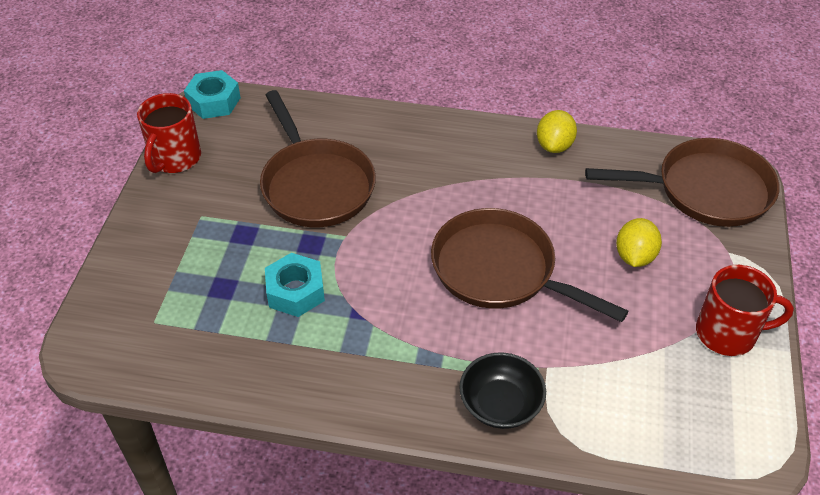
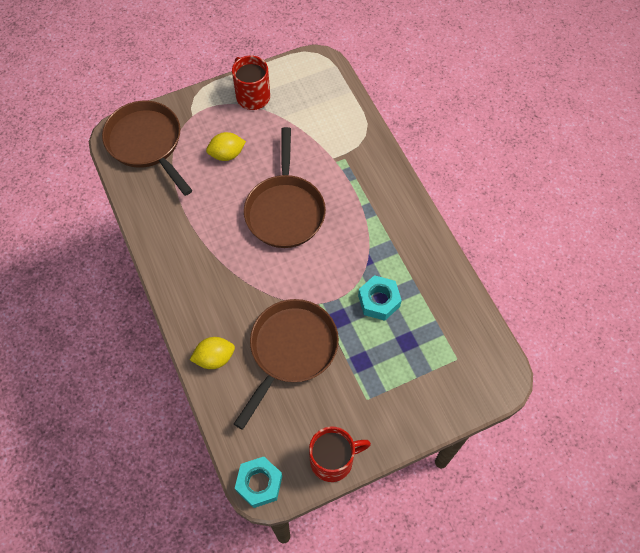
camera: 125 degrees left, 15 degrees up
(500, 404) = (370, 166): black bowl -> none
(554, 145) = (158, 236): yellow lemon -> yellow lemon (214, 358)

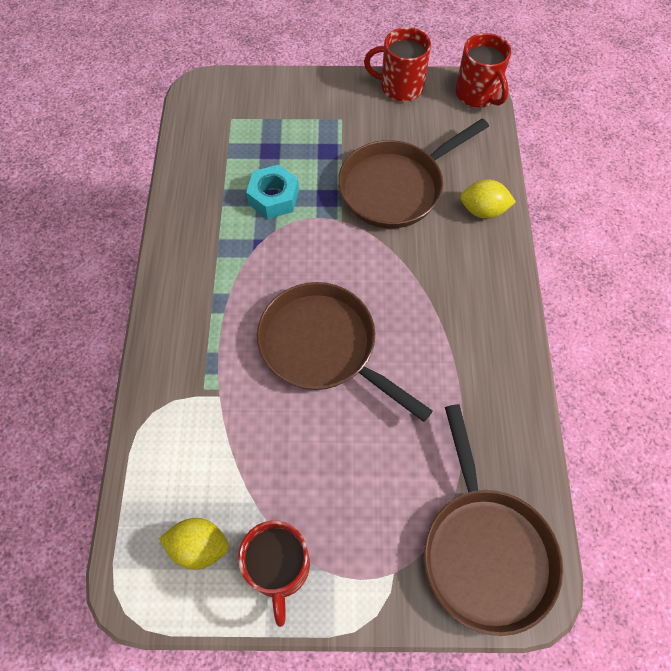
camera: 155 degrees left, 0 degrees up
(227, 154) = (366, 471): yellow lemon -> yellow lemon (199, 546)
(259, 483) = (477, 94): turquoise nut -> red mug
(285, 210) = (324, 347): brown pan -> brown pan turned 75 degrees counterclockwise

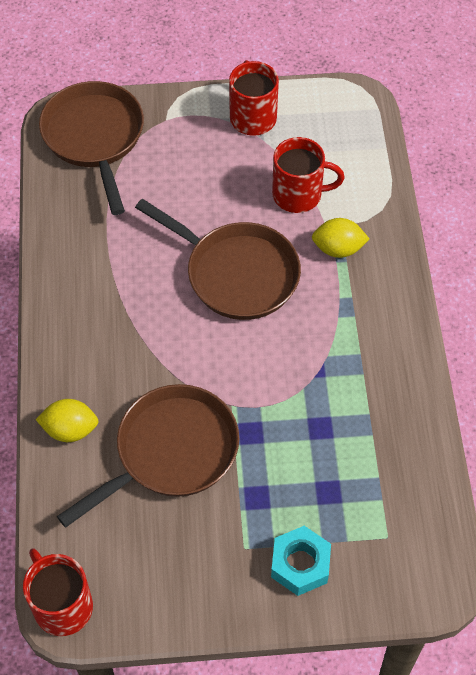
camera: 175 degrees right, 5 degrees down
(199, 546) = (316, 125): yellow lemon -> yellow lemon (338, 249)
(273, 197) = (312, 427): turquoise nut -> turquoise nut (300, 564)
(400, 87) = (168, 610): red mug -> red mug (299, 195)

